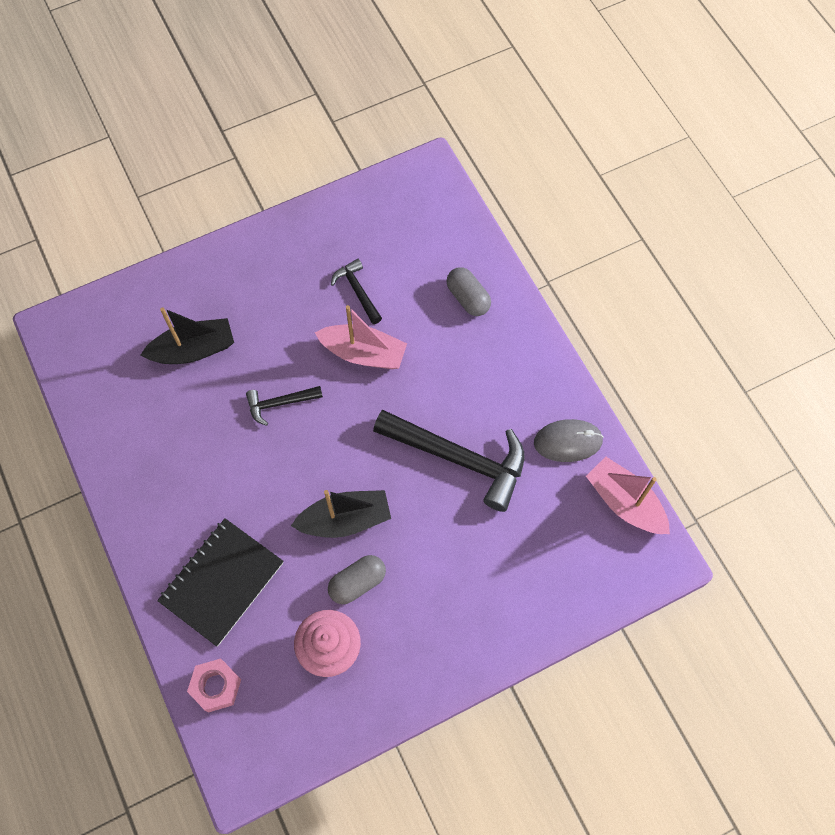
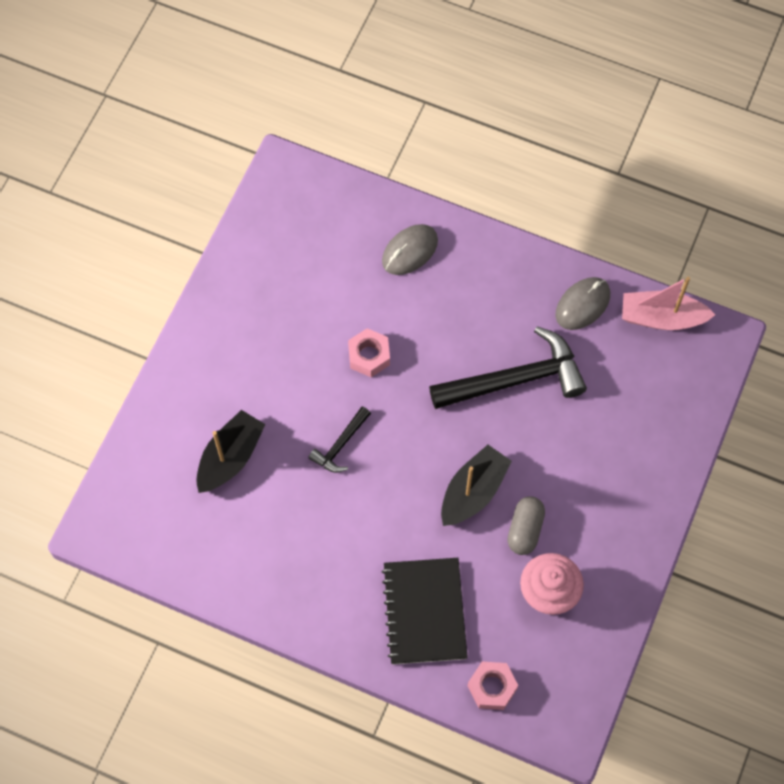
camera: 40 degrees left, 0 degrees up
(357, 291) = (318, 311): black hammer -> none
(363, 353) = (369, 356): pink boat -> pink nut
(468, 298) = (409, 251): grey capsule -> grey mouse

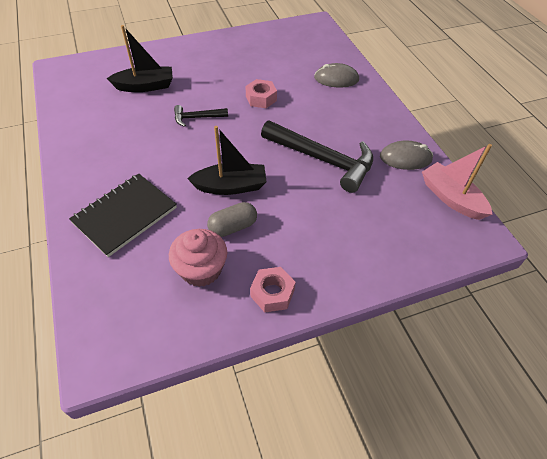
camera: 45 degrees right, 15 degrees down
(492, 687) = (97, 286): pink nut -> pink nut (272, 293)

